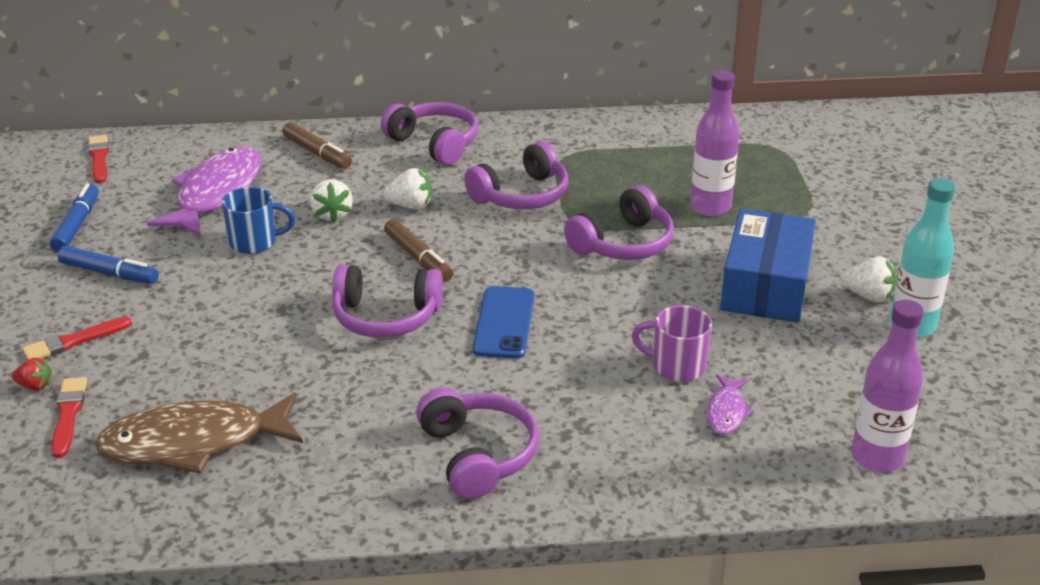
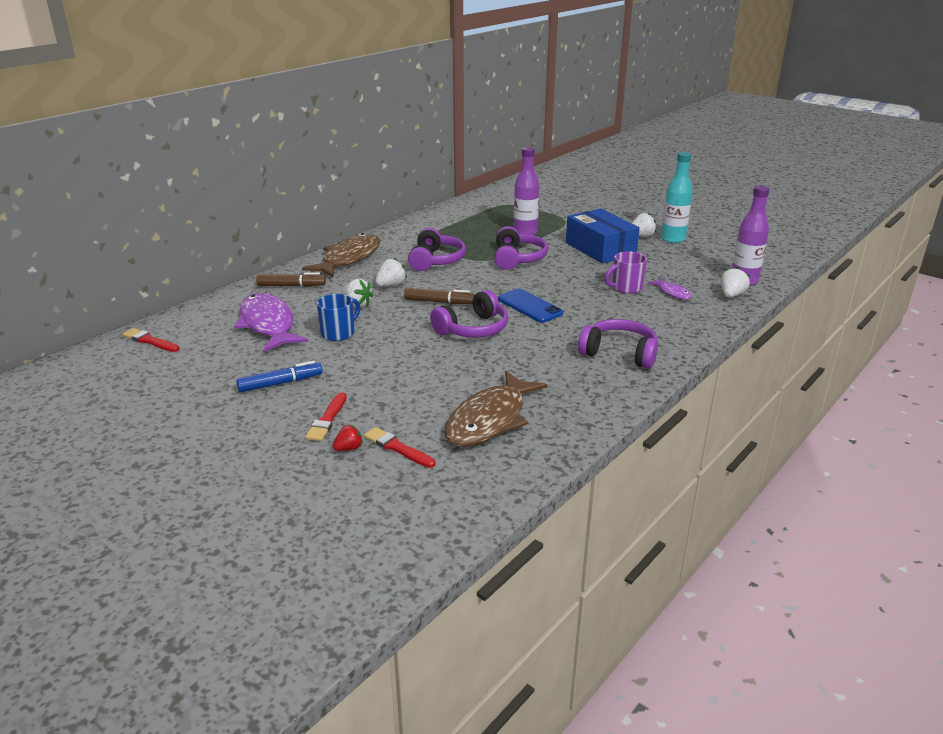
camera: 45 degrees left, 5 degrees down
(77, 225) = (207, 374): blue marker -> none
(434, 143) = (349, 258): purple headphones -> brown fish
(805, 468) = (731, 295): none -> white strawberry

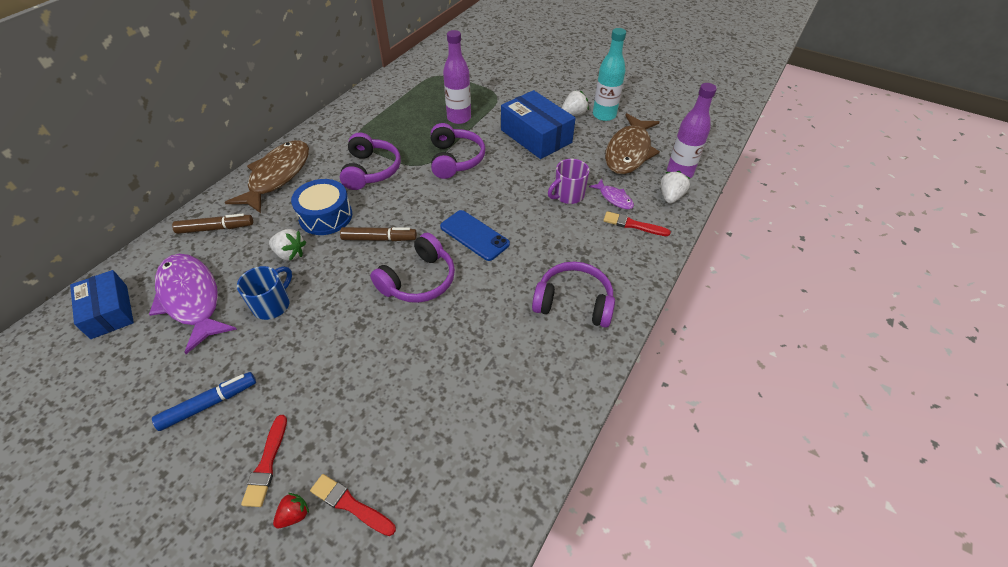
camera: 10 degrees left, 20 degrees up
(150, 341) = (51, 346): red brush -> red brush (633, 225)
(198, 326) = (109, 311): none -> blue box
(391, 285) = (325, 216): white strawberry -> blue drum
(490, 419) = (450, 436): brown fish -> brown fish (629, 151)

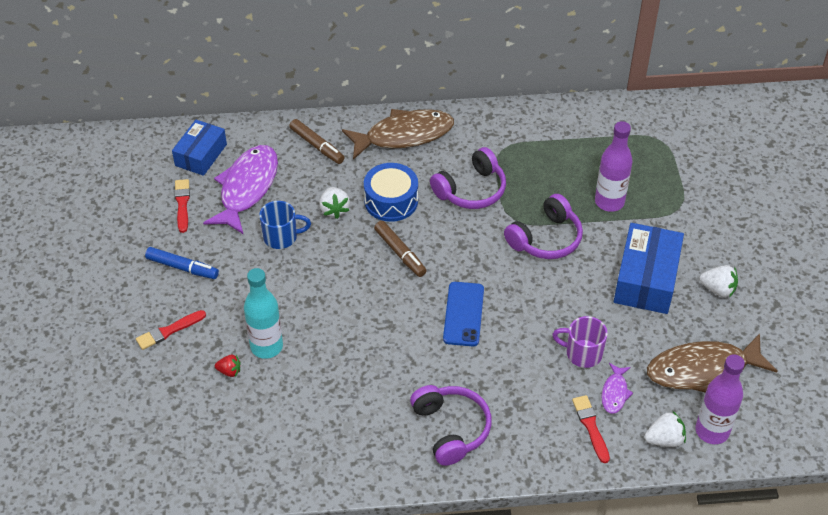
camera: 55 degrees right, 0 degrees up
(294, 515) = (150, 370): red strawberry -> red strawberry (229, 371)
(350, 504) = (177, 395): red brush -> red brush (182, 204)
(418, 280) = (381, 308): purple headphones -> none
(604, 115) = (745, 317): turquoise bottle -> turquoise bottle (266, 346)

